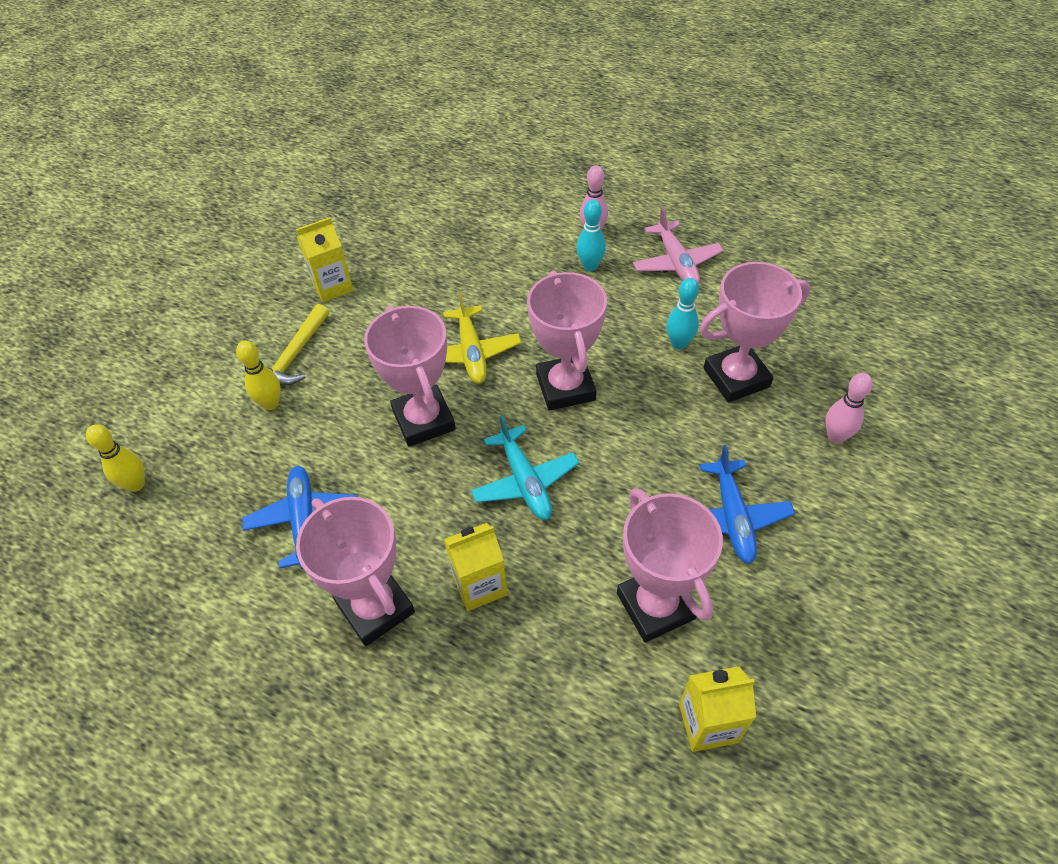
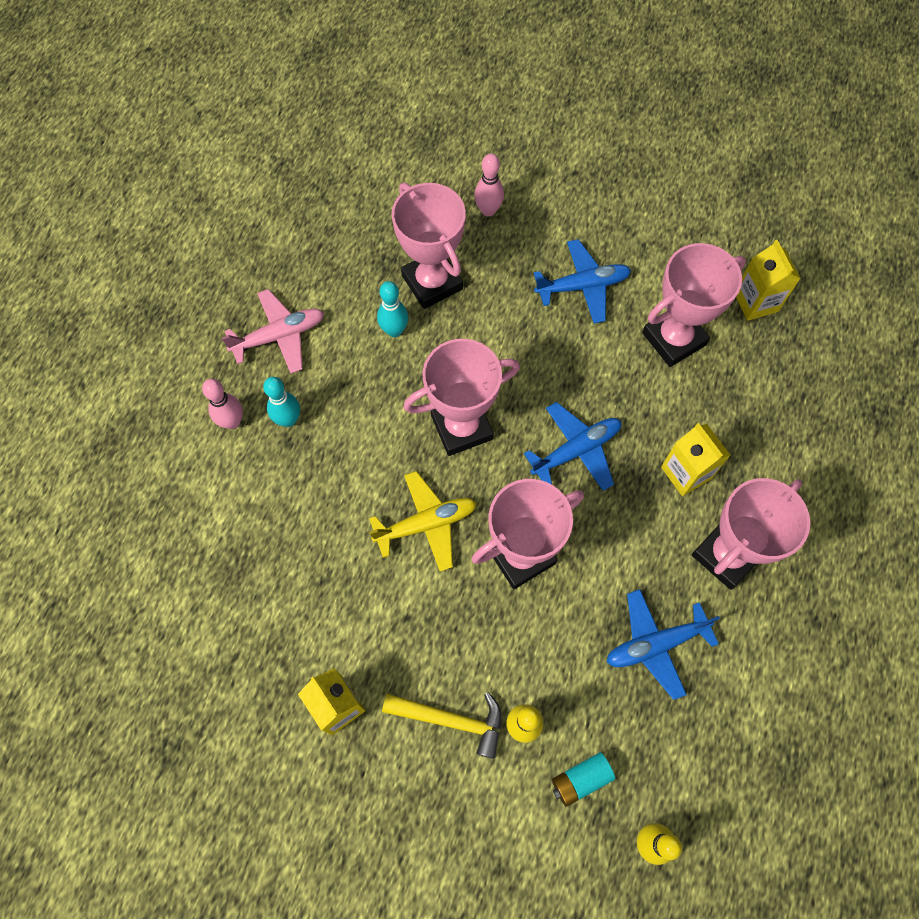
camera: 100 degrees left, 15 degrees up
(209, 440) = (581, 779): none -> turquoise battery
(525, 481) = (576, 450): turquoise plane -> blue plane

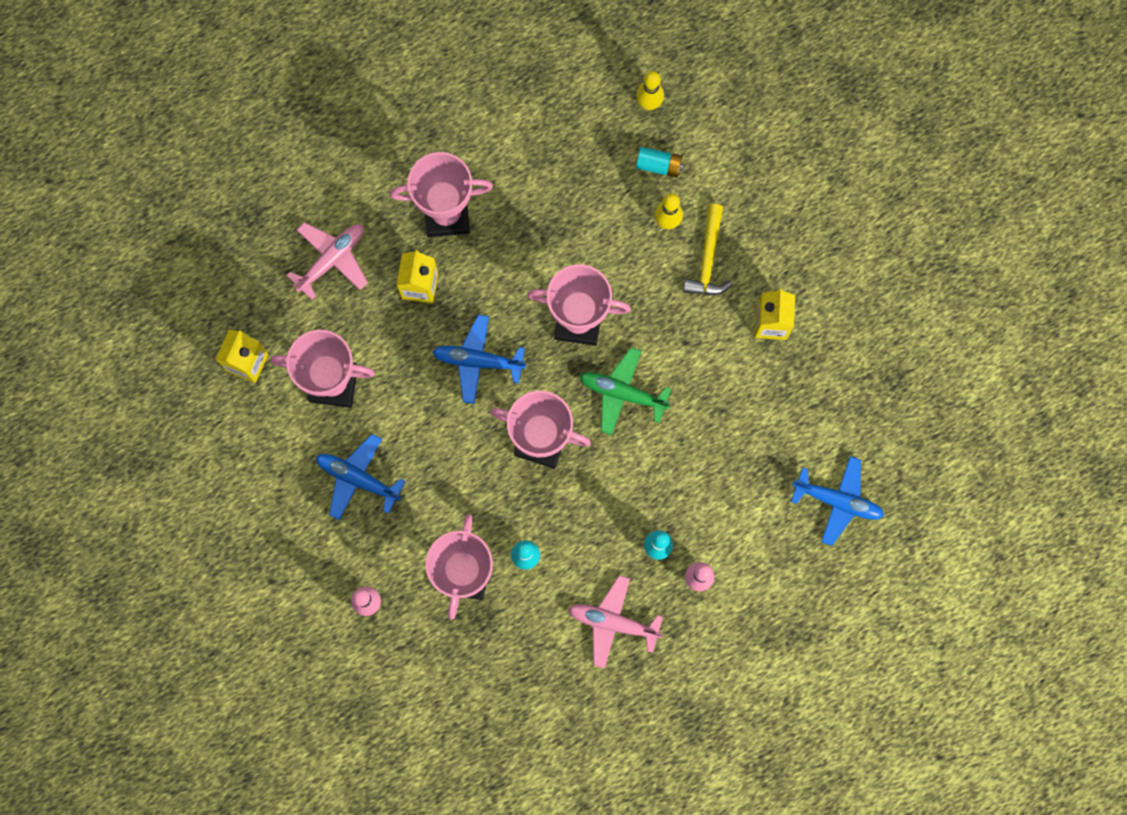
camera: 140 degrees left, 10 degrees up
(426, 524) = (622, 393): yellow plane -> green plane
(451, 720) = (708, 259): yellow hammer -> yellow hammer turned 135 degrees counterclockwise
(655, 644) = (543, 200): blue plane -> blue plane (838, 501)
(779, 434) = (332, 259): none -> pink plane

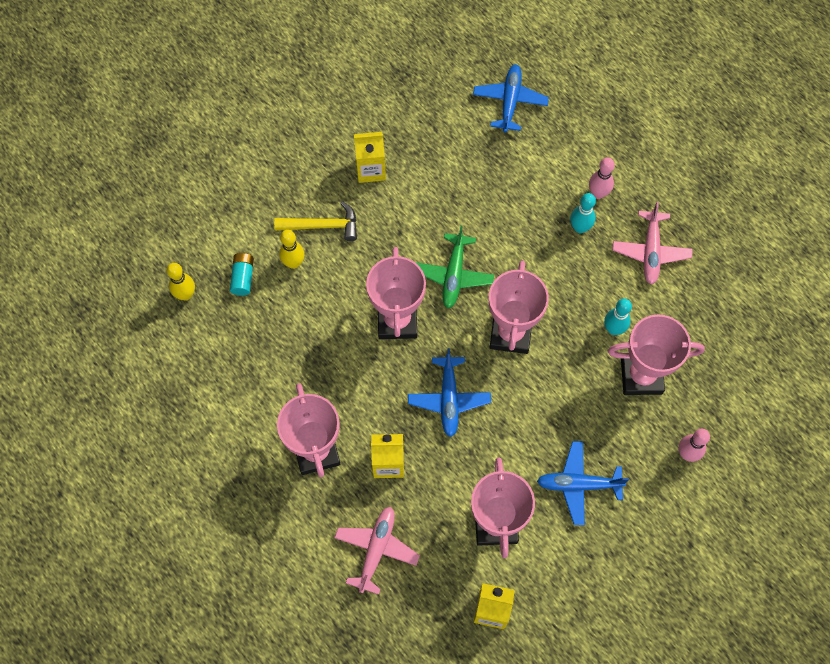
camera: 100 degrees left, 10 degrees down
(332, 259) = (376, 549): pink plane -> pink plane turned 75 degrees clockwise
(358, 478) = (578, 484): blue plane -> blue plane turned 75 degrees clockwise

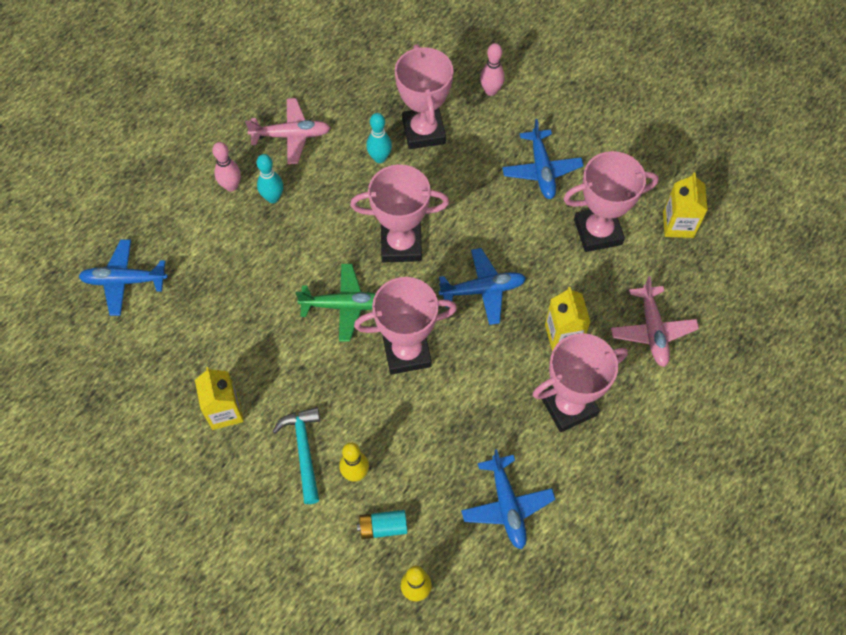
camera: 100 degrees left, 5 degrees down
(237, 378) = (507, 506): none -> blue plane
(322, 226) = (304, 450): yellow hammer -> turquoise hammer
(376, 549) = (652, 330): pink plane -> pink plane turned 105 degrees counterclockwise

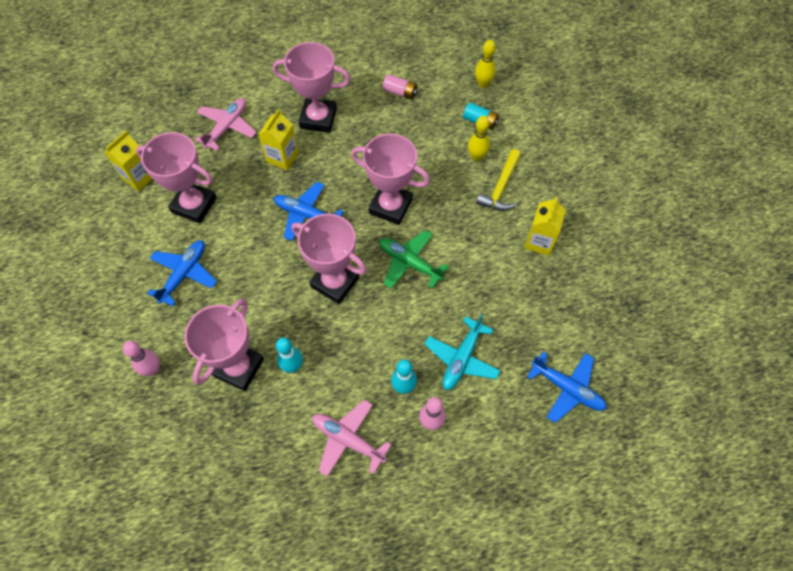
camera: 145 degrees left, 0 degrees up
(236, 250) = (461, 358): none -> turquoise plane
(304, 450) = (501, 187): turquoise hammer -> yellow hammer
(507, 506) = (400, 92): blue plane -> pink battery

